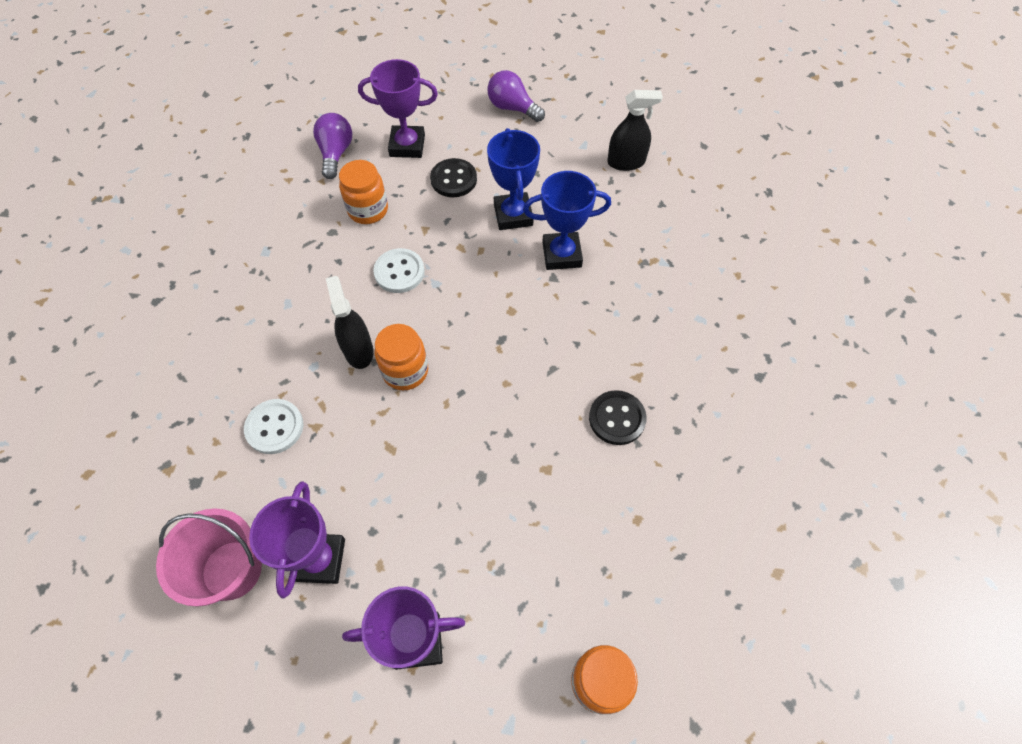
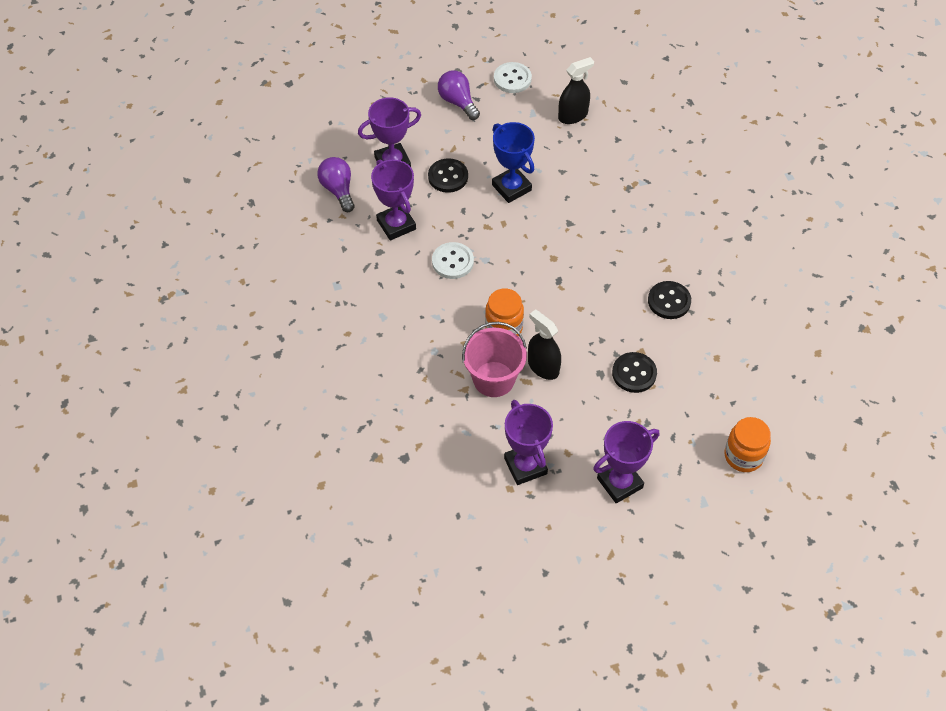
camera: 25 degrees left, 5 degrees down
(232, 570) = (470, 496): pink bucket -> pink bucket (493, 379)
(274, 427) = (435, 401): white button -> white button (512, 79)
(358, 350) = (460, 328): black spray bottle -> black spray bottle (543, 367)
(368, 210) = (396, 225): orange jar -> purple trophy
(512, 108) = (458, 102): purple light bulb -> purple light bulb turned 45 degrees clockwise
(522, 495) = (634, 373): none -> black button
(561, 254) = (566, 204): blue trophy -> none

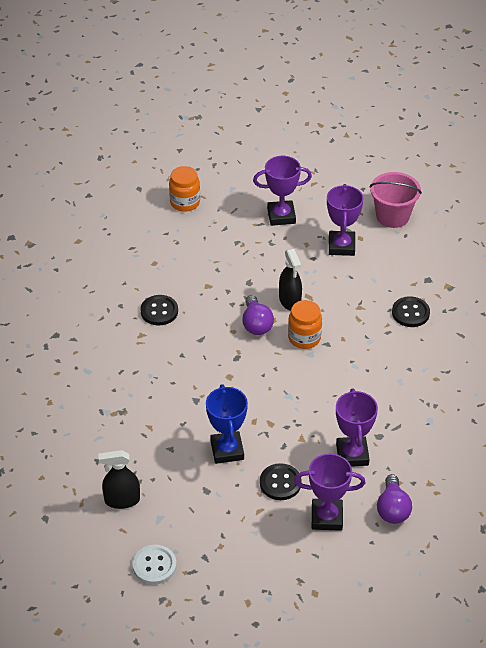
camera: 155 degrees left, 10 degrees down
(452, 262) = (318, 404): white button -> none
(458, 102) = (226, 560): purple light bulb -> purple light bulb (256, 324)
(493, 379) = (333, 306): pink bucket -> pink bucket (392, 216)
(634, 373) = (223, 274): black button -> black button (410, 313)

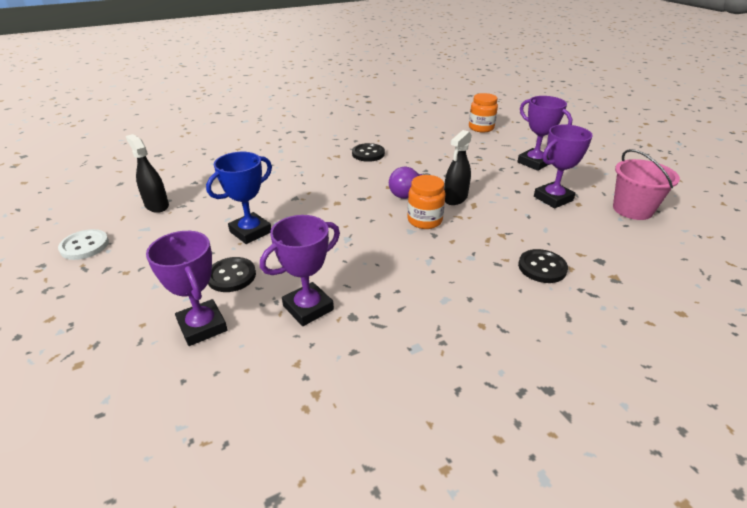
camera: 55 degrees right, 10 degrees down
(392, 509) = (248, 376): purple light bulb -> none

